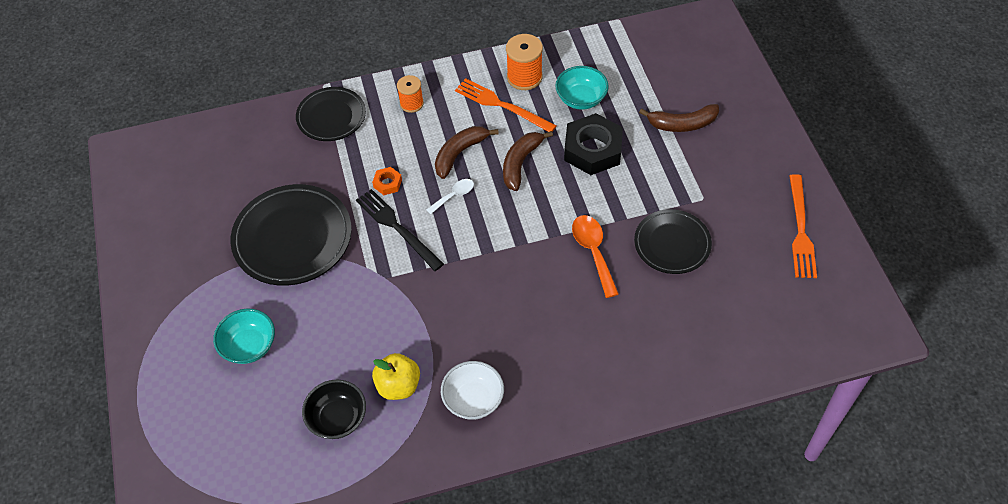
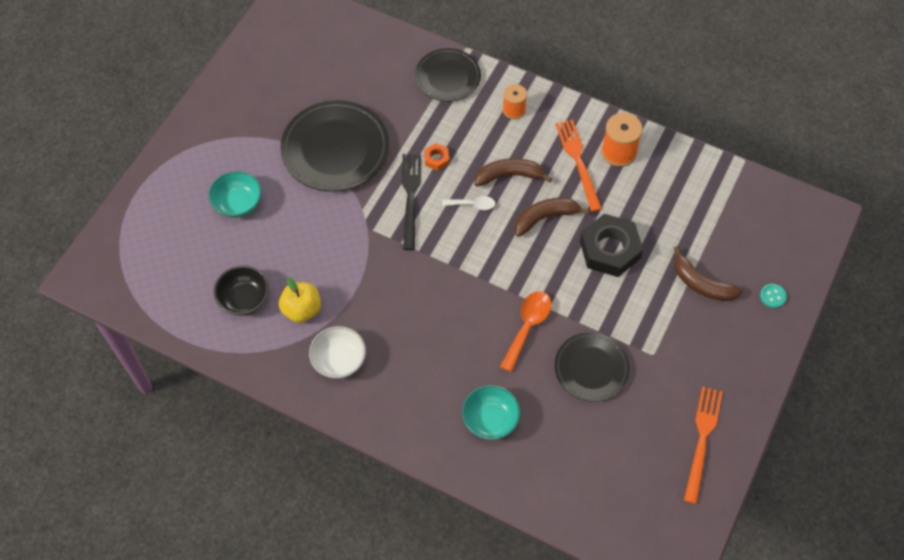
camera: 40 degrees right, 5 degrees up
(581, 99) = (643, 202): turquoise bowl -> turquoise bowl (490, 420)
(738, 96) = (773, 296): none -> turquoise button
(800, 230) = (702, 440): orange fork -> orange fork turned 150 degrees clockwise

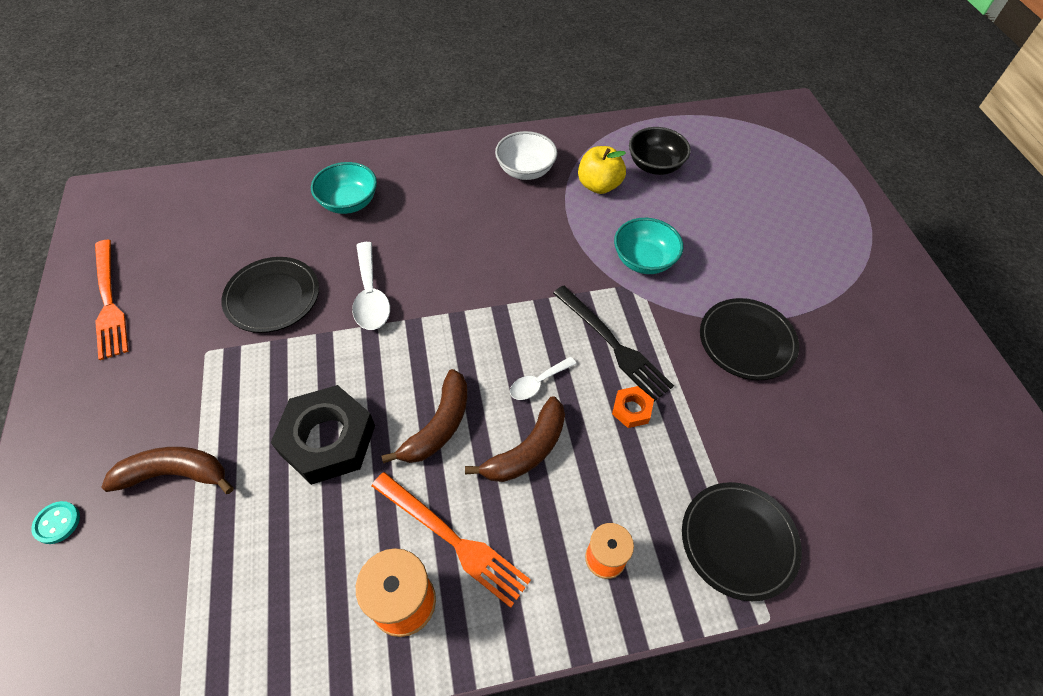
camera: 140 degrees right, 5 degrees down
(238, 204) = (761, 229): turquoise bowl -> turquoise bowl (644, 260)
(335, 149) = (746, 341): black plate -> black plate, size x0.63
(527, 326) = (371, 296): orange spoon -> white spoon

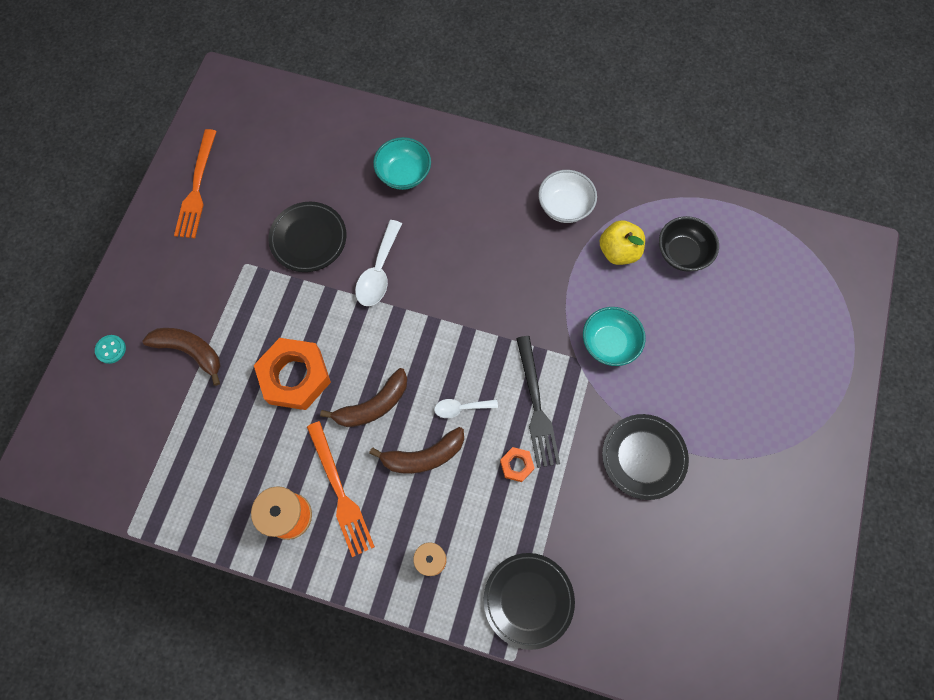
camera: 30 degrees right, 15 degrees up
(328, 439) = (295, 376): black nut -> orange nut

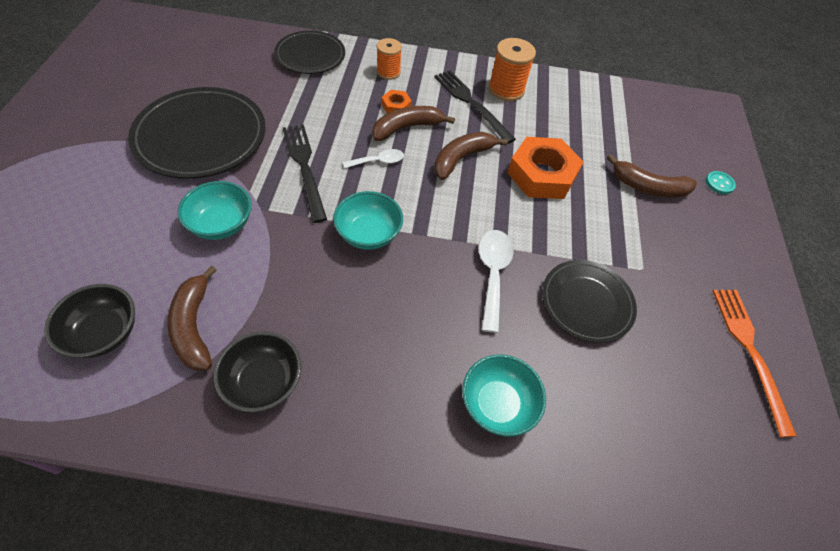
camera: 165 degrees right, 15 degrees down
(340, 492) = (471, 104): orange fork -> black fork
(479, 321) = (368, 234): none -> turquoise bowl
(516, 465) = (322, 126): orange nut -> orange nut (396, 106)
(564, 206) = (264, 381): white bowl -> black bowl
(618, 251) = (194, 326): yellow apple -> brown banana
(643, 457) = (201, 137): black plate -> black plate, size x1.59

